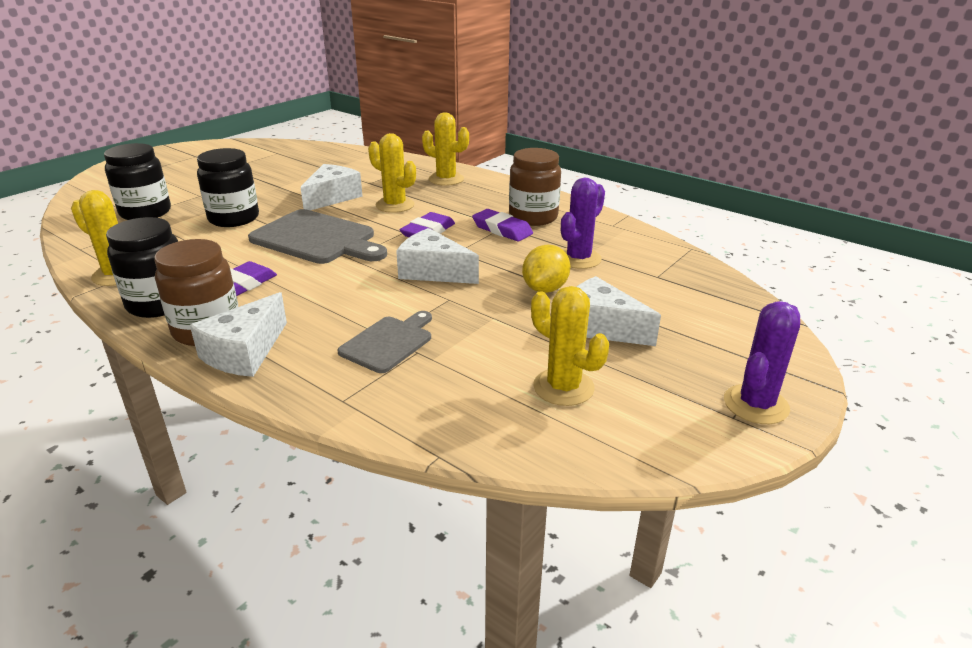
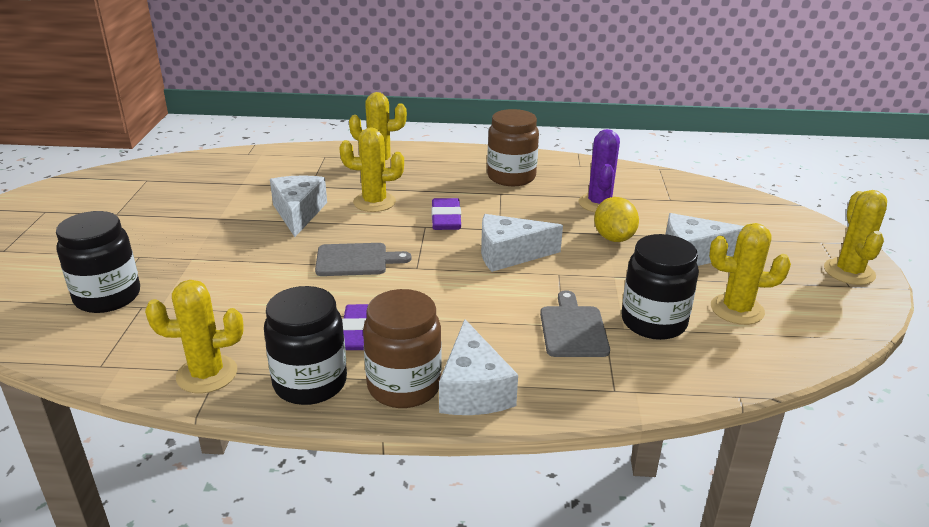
camera: 35 degrees left, 0 degrees up
(234, 218) = (230, 268): black jar -> black jar (653, 322)
(317, 239) = (356, 260): grey cutting board -> grey cutting board, size x0.59
(502, 229) = (504, 196): purple eraser -> none
(756, 404) = (849, 272): purple cactus -> yellow cactus

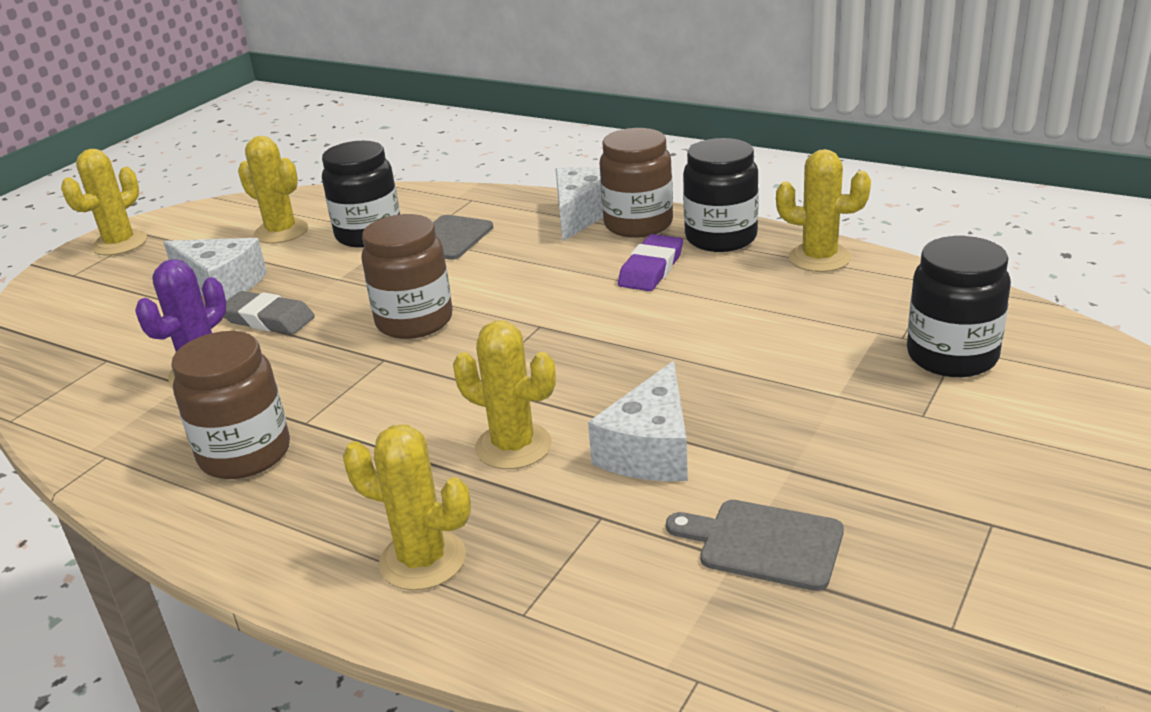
camera: 150 degrees left, 0 degrees up
(356, 260) = (608, 348): grey cutting board -> grey cutting board (764, 543)
(446, 218) = (435, 390): purple eraser -> none
(509, 254) = (414, 321): white cheese -> brown jar
(614, 238) = (268, 319): yellow lemon -> grey eraser

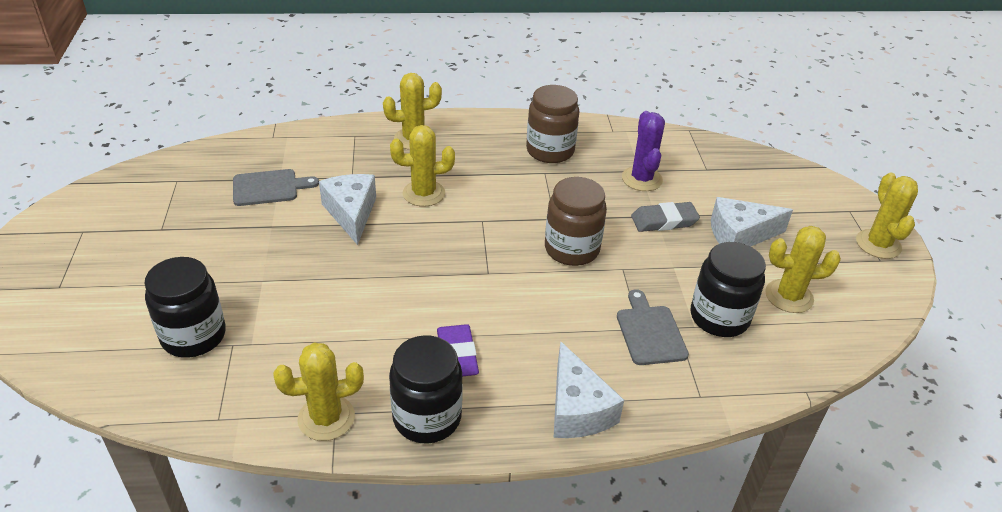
camera: 140 degrees right, 10 degrees up
(638, 224) = (514, 412): brown jar -> none

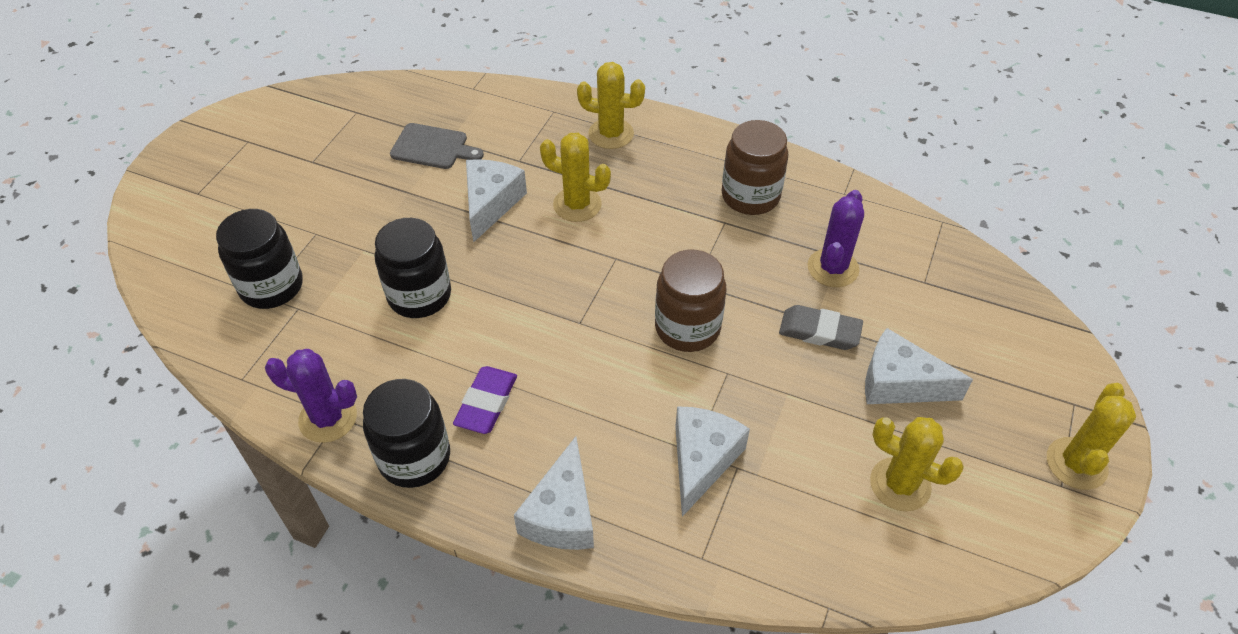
camera: 30 degrees right, 10 degrees up
(326, 418) = (328, 418): yellow cactus -> purple cactus
(650, 332) = (702, 460): grey cutting board -> white cheese
(719, 317) = (794, 476): black jar -> black jar (419, 295)

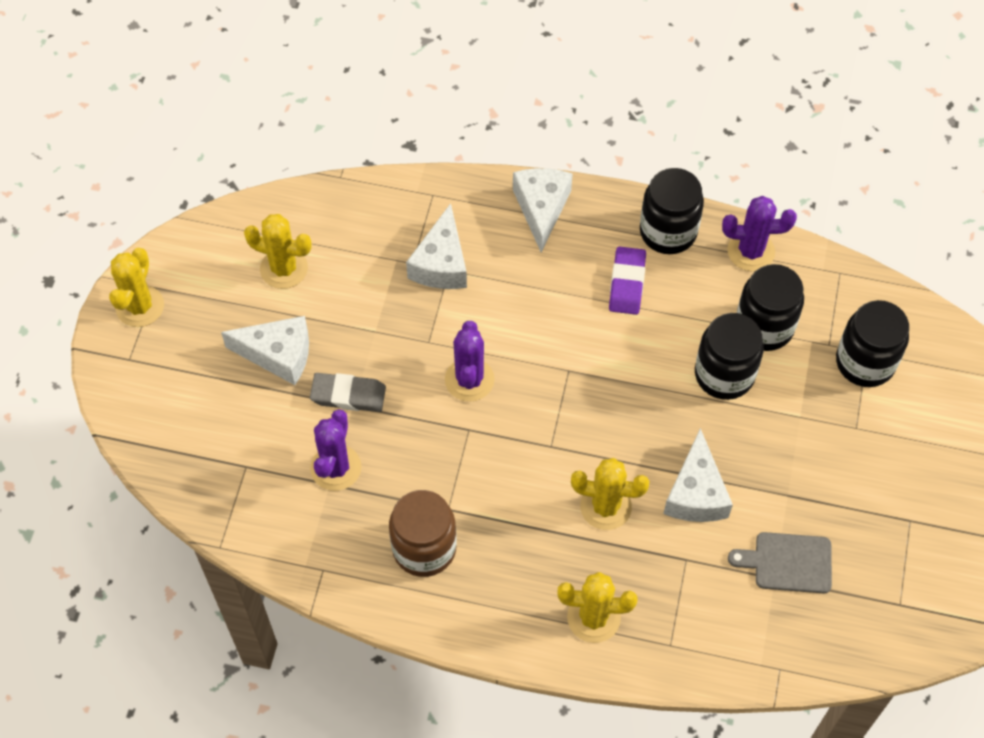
camera: 170 degrees right, 10 degrees up
(355, 335) = (764, 327): none -> black jar
(687, 328) = (469, 380): brown jar -> purple cactus

